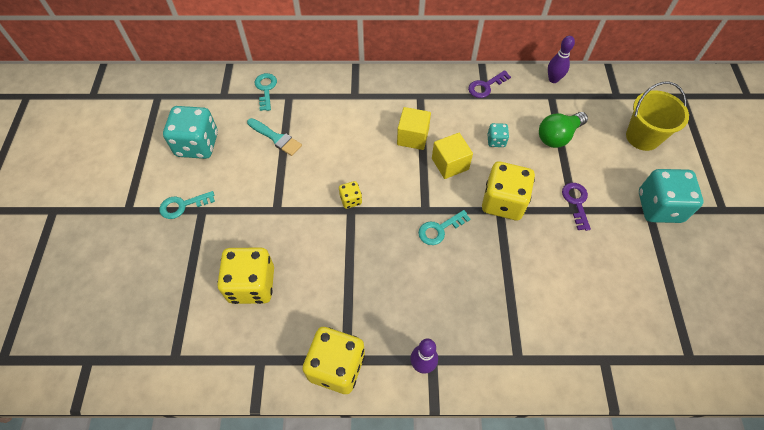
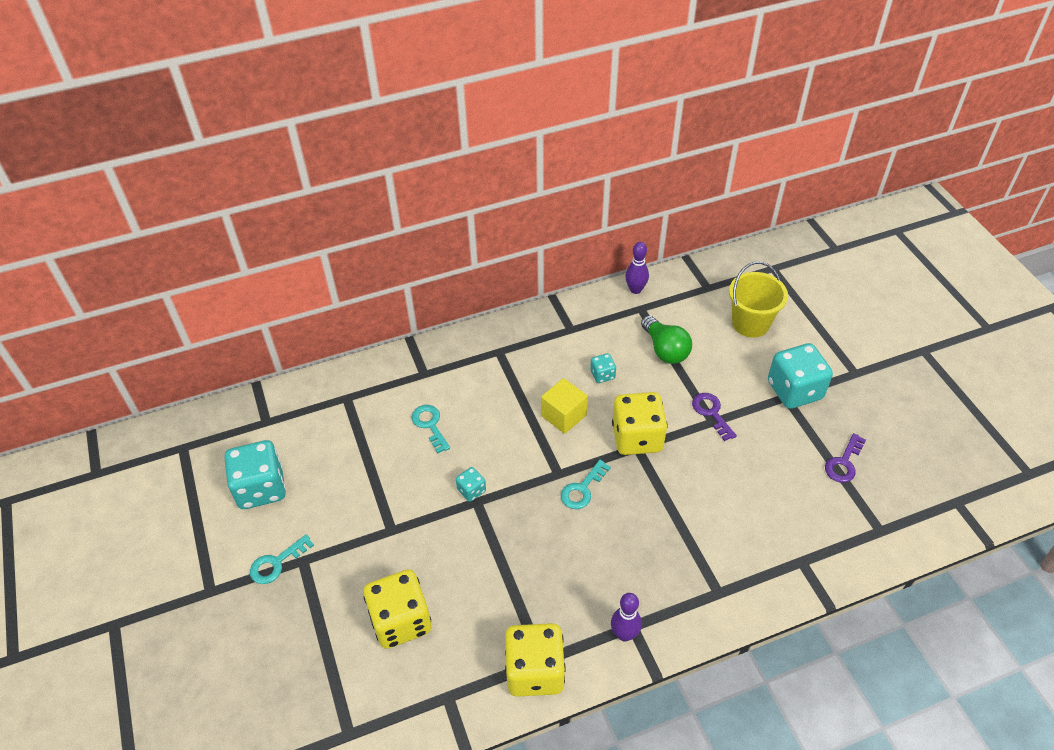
camera: 20 degrees left, 10 degrees down
(266, 89) = (315, 398): turquoise key -> turquoise key (430, 425)
(276, 138) = (353, 450): turquoise brush -> none
(351, 200) = (471, 490): yellow dice -> turquoise dice
(413, 137) = (510, 399): yellow cube -> none
(486, 86) = (566, 319): purple key -> purple key (844, 462)
(558, 136) = (665, 349): green light bulb -> green light bulb turned 60 degrees counterclockwise

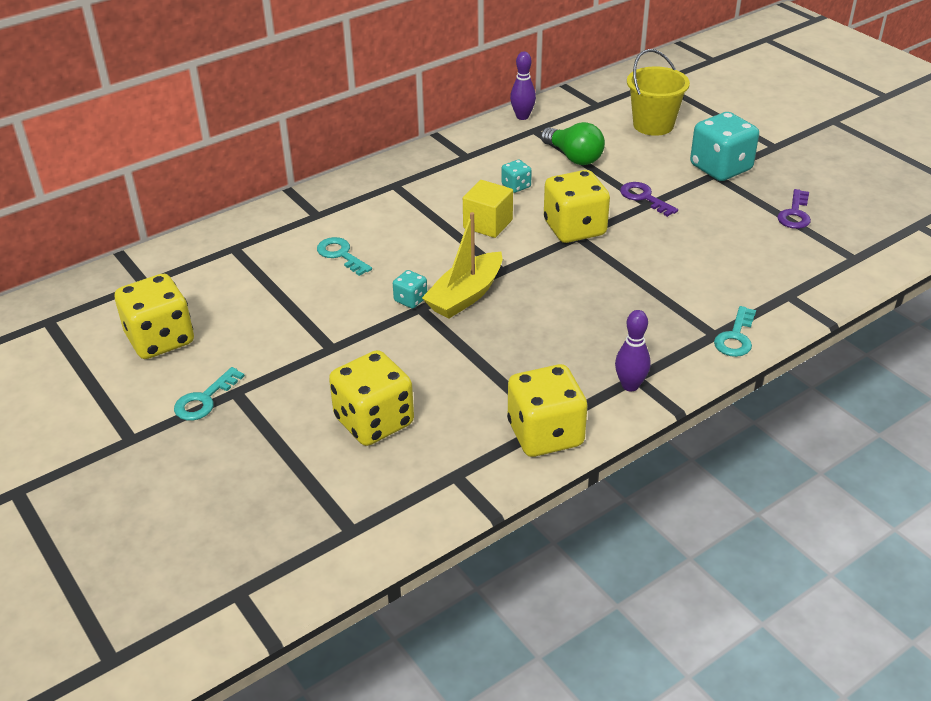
camera: 15 degrees left, 10 degrees down
(261, 488) = (160, 339): turquoise dice -> yellow dice
(518, 496) = (465, 296): none -> yellow boat
(582, 489) = (533, 278): turquoise key -> turquoise key (735, 337)

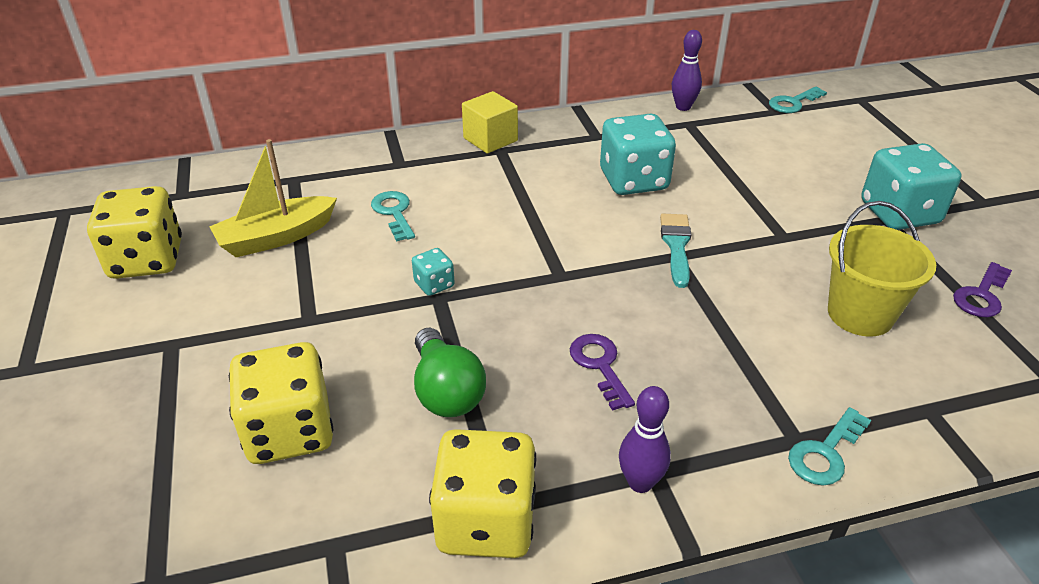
camera: 20 degrees right, 0 degrees up
(205, 399) = (133, 343): turquoise key -> turquoise key (793, 103)
(465, 296) = (499, 296): yellow boat -> yellow boat (276, 237)
(488, 224) = (576, 216): yellow cube -> yellow cube (490, 139)
(516, 186) = (633, 180): turquoise dice -> turquoise dice, size x2.12
(574, 157) = (719, 162): green light bulb -> green light bulb (446, 391)
(574, 228) = (676, 246): yellow dice -> turquoise brush
(644, 198) = (782, 228): purple key -> purple key (600, 366)
(653, 125) = (833, 146): yellow bucket -> yellow bucket (860, 314)

